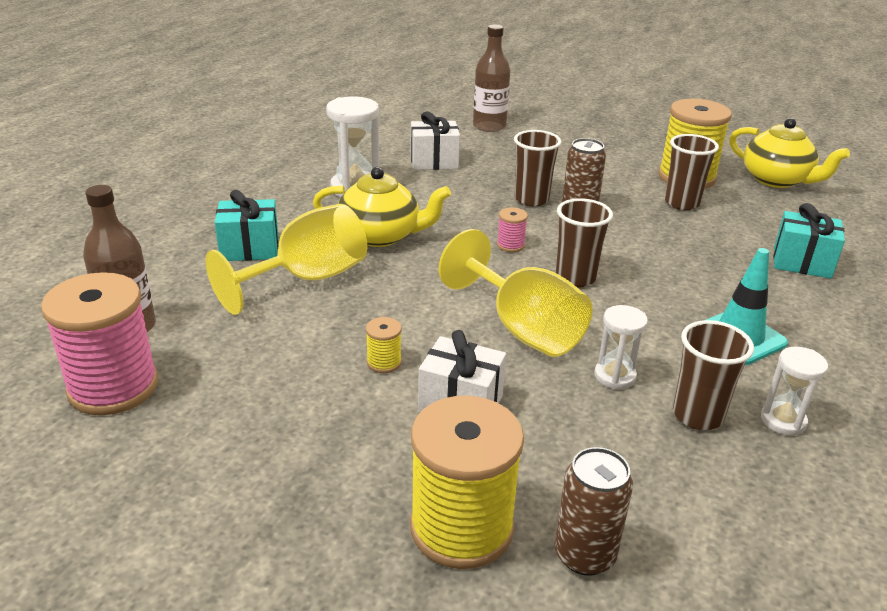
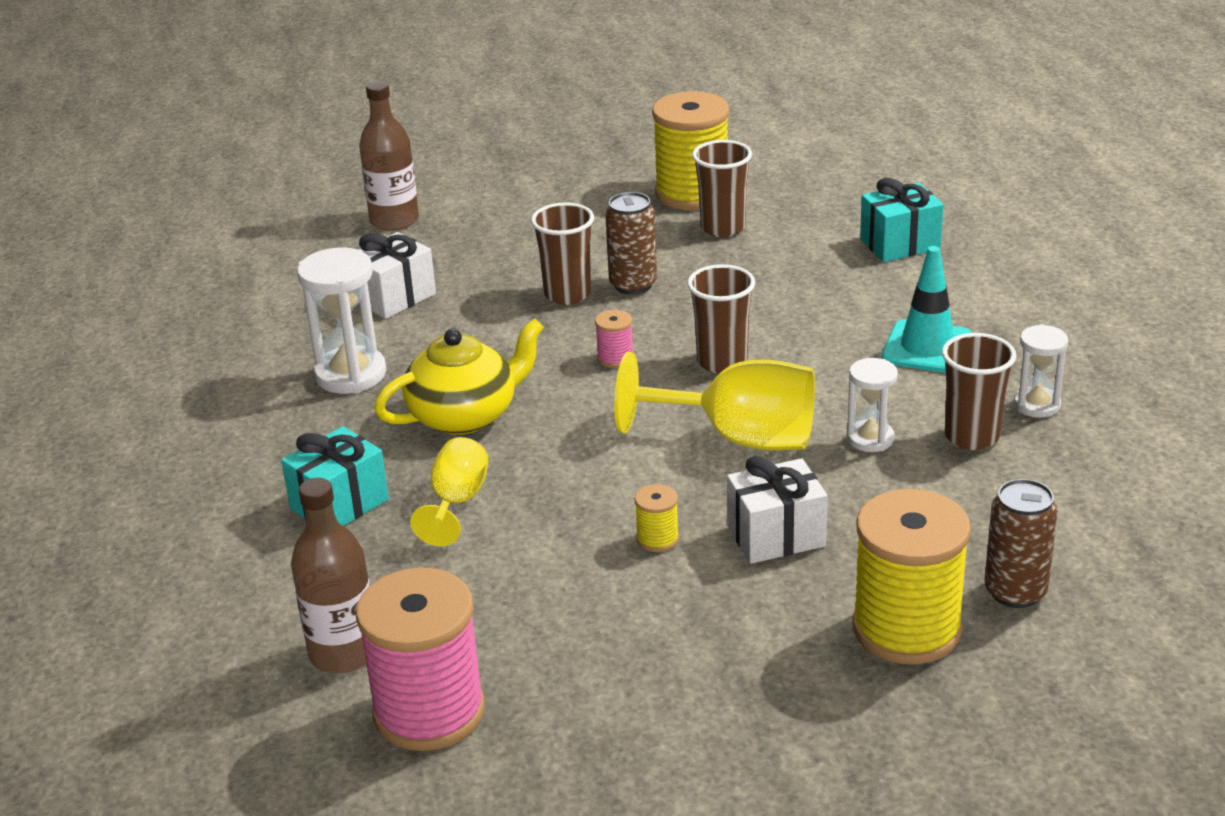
camera: 35 degrees left, 0 degrees up
(307, 279) = (457, 502): yellow goblet -> yellow goblet, size x0.58
(777, 180) = (781, 157): yellow teapot -> none

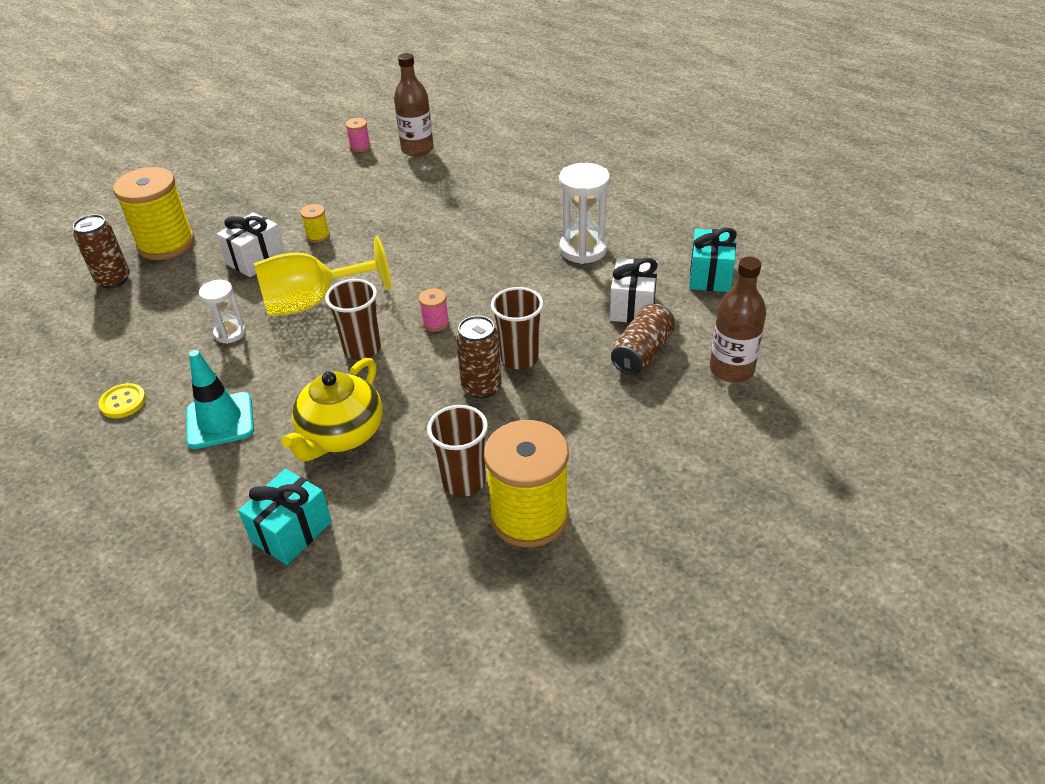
camera: 145 degrees right, 10 degrees up
(339, 504) = (494, 192): turquoise gift -> turquoise gift (710, 276)
(429, 712) = (360, 147): pink spool -> pink spool, size x0.42
(448, 258) = (642, 353): none -> brown can
(457, 502) = (437, 214): yellow goblet -> none
(465, 415) = (486, 254): yellow teapot -> yellow teapot (341, 434)
(971, 436) = (163, 360): brown cup -> none
(1037, 405) = (123, 402): white hourglass -> yellow button

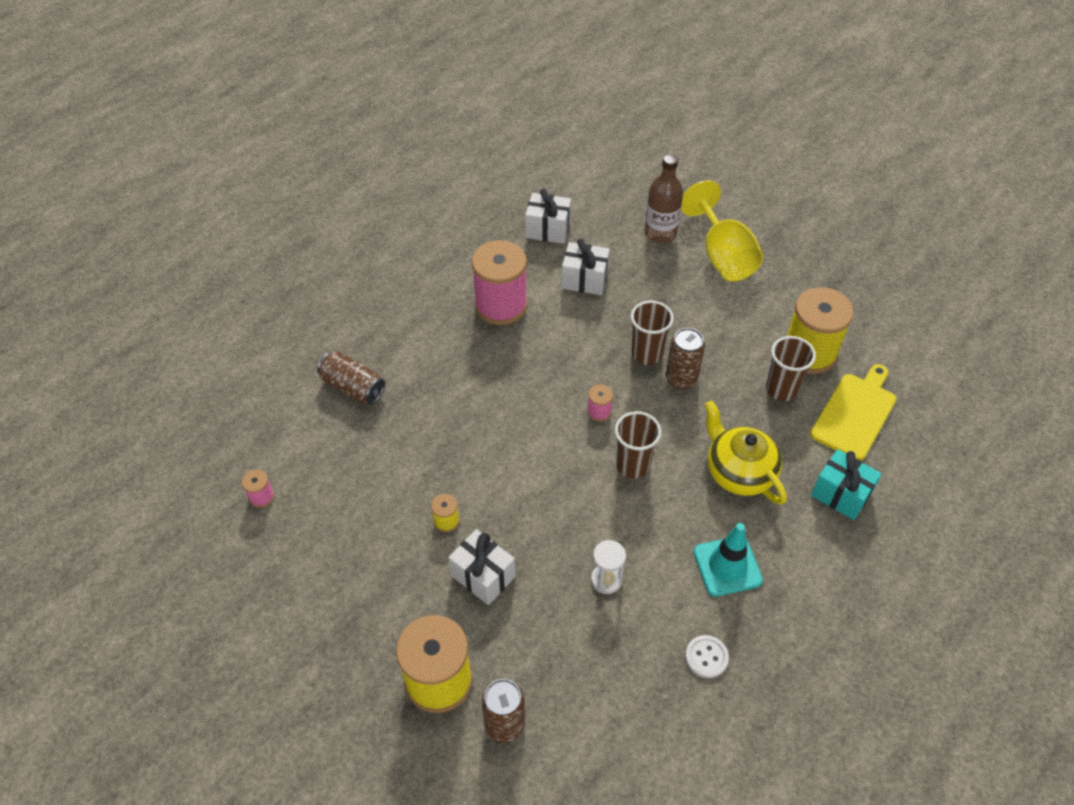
camera: 90 degrees left, 10 degrees up
(123, 402) = (706, 657): yellow button -> white button
(313, 302) = (562, 512): yellow goblet -> yellow goblet (722, 255)
(341, 434) = (738, 472): yellow teapot -> yellow teapot turned 150 degrees counterclockwise
(417, 149) = (284, 438): brown bottle -> none
(420, 560) = (855, 413): none -> yellow cutting board
(583, 249) = (501, 305): white hourglass -> pink spool
(642, 353) = (641, 279): brown can -> brown can (353, 387)
(710, 276) = (548, 229): turquoise gift -> white gift

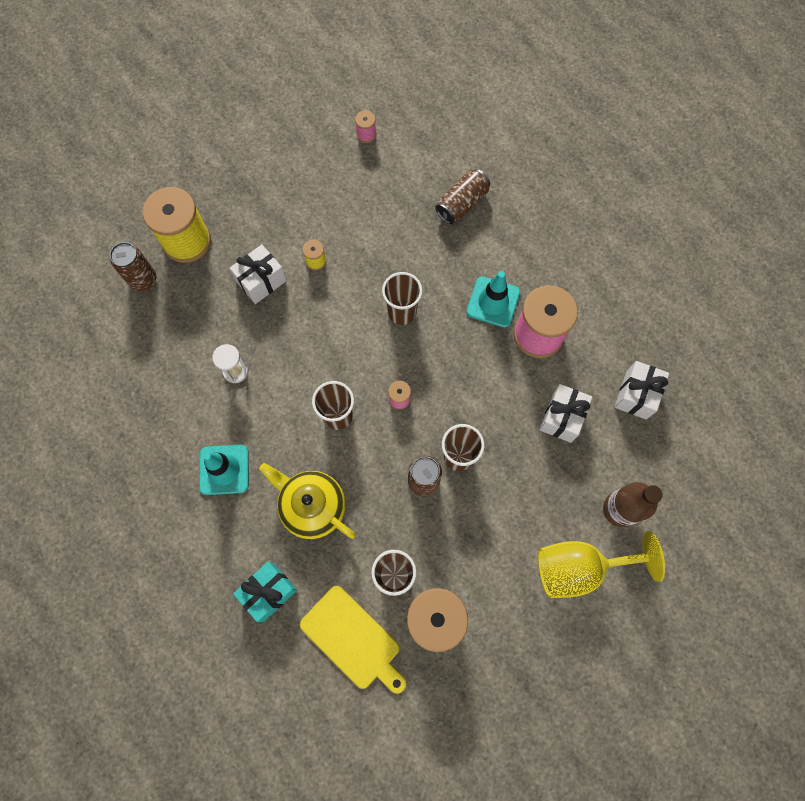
camera: 100 degrees right, 20 degrees up
(471, 345) = (493, 302): none -> turquoise traffic cone
(497, 424) = (402, 312): none -> brown cup
(706, 657) = (152, 431): white button -> none
(738, 472) = (312, 506): yellow teapot -> yellow teapot turned 120 degrees counterclockwise

